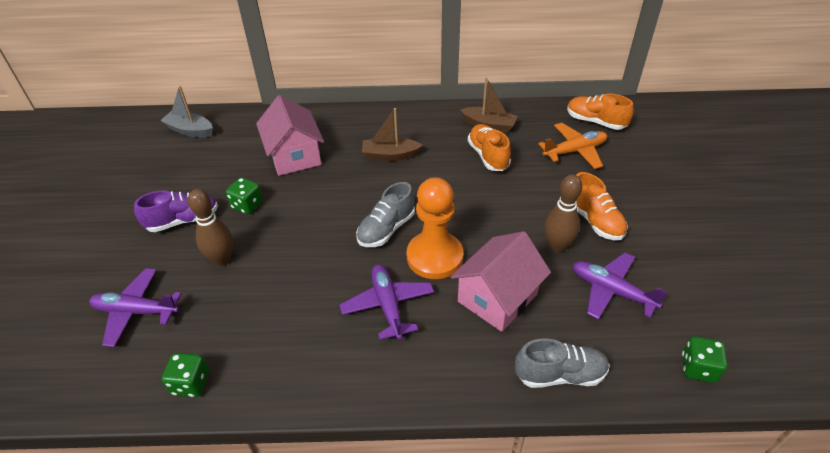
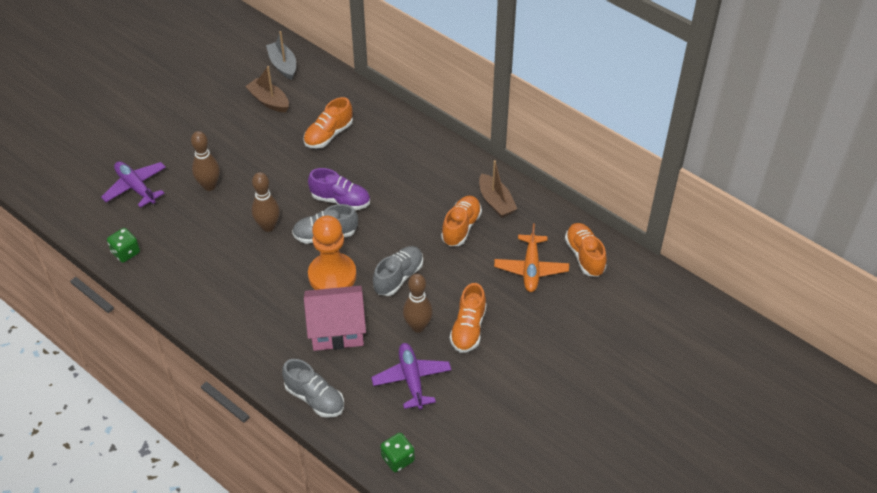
camera: 40 degrees right, 5 degrees up
(183, 220) = (213, 140): purple shoe -> purple shoe (340, 200)
(247, 205) = (260, 155): green dice -> none
(294, 156) = (328, 135): pink house -> orange shoe
(324, 256) = (268, 226): none -> brown bowling pin
(388, 305) = (269, 285): purple plane -> none
(390, 155) = (393, 179): brown boat -> brown boat (269, 101)
(490, 220) = (398, 277): none -> grey shoe
(574, 151) = (531, 268): orange plane -> orange plane turned 75 degrees clockwise

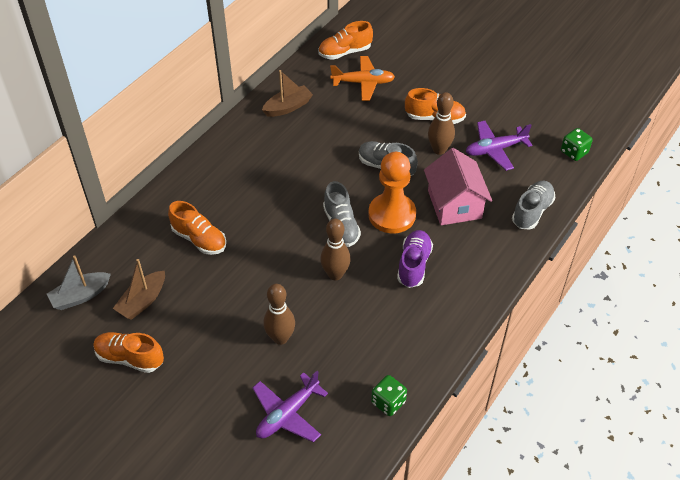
camera: 95 degrees left, 0 degrees up
(340, 200) = (294, 219): purple shoe -> purple shoe (414, 265)
(461, 227) = (321, 128): orange shoe -> orange shoe (130, 358)

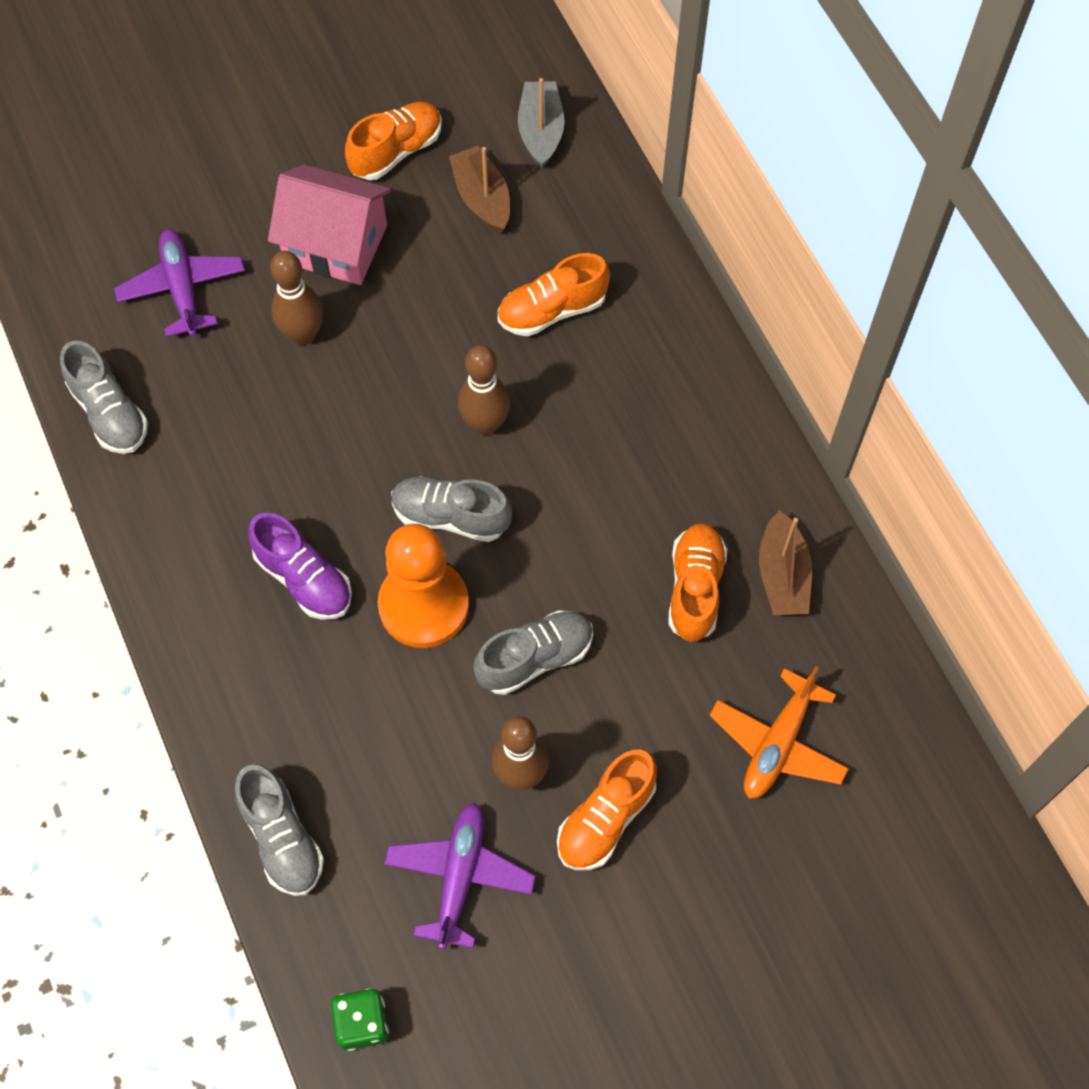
camera: 120 degrees right, 15 degrees up
(335, 274) = (362, 459): brown bowling pin -> brown bowling pin (485, 424)
(345, 52) = (889, 760): orange shoe -> orange shoe (695, 589)
(388, 402) = (110, 413): green dice -> grey shoe
(454, 204) = (381, 718): pink house -> pink house (336, 244)

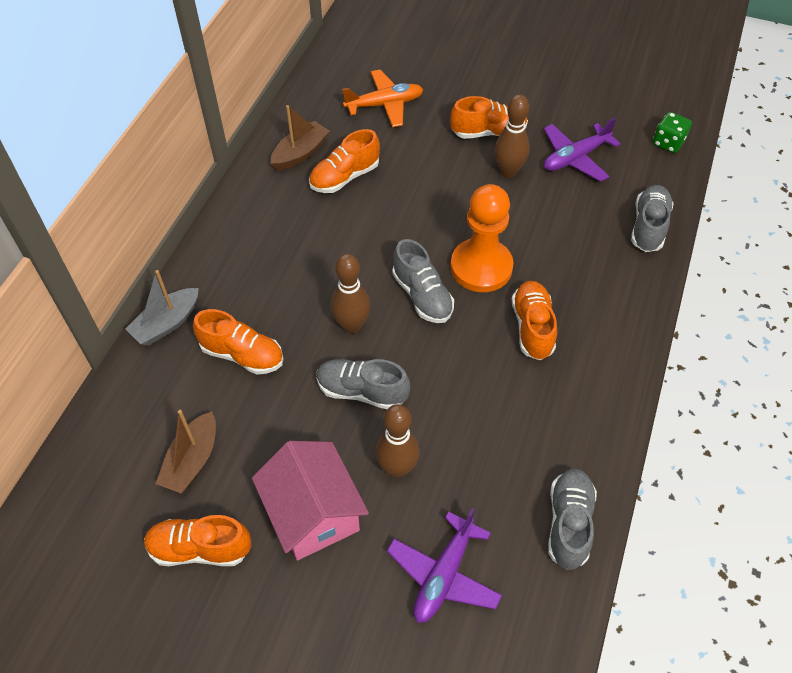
camera: 135 degrees left, 10 degrees down
(304, 579) = (532, 327): purple shoe -> orange shoe
(535, 658) = (451, 206): grey shoe -> grey shoe (362, 391)
(541, 131) = (101, 474): grey boat -> grey boat (167, 324)

